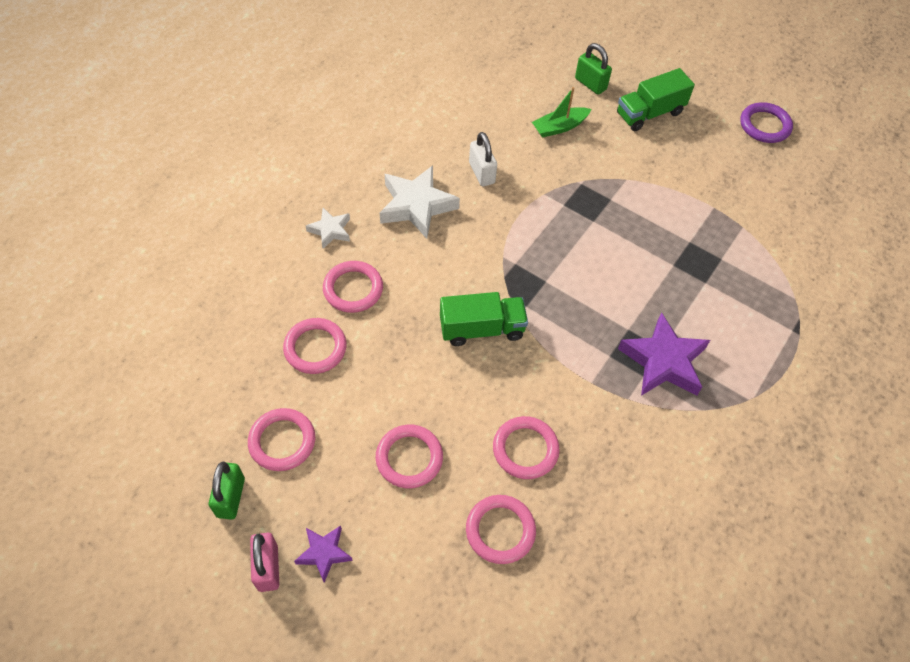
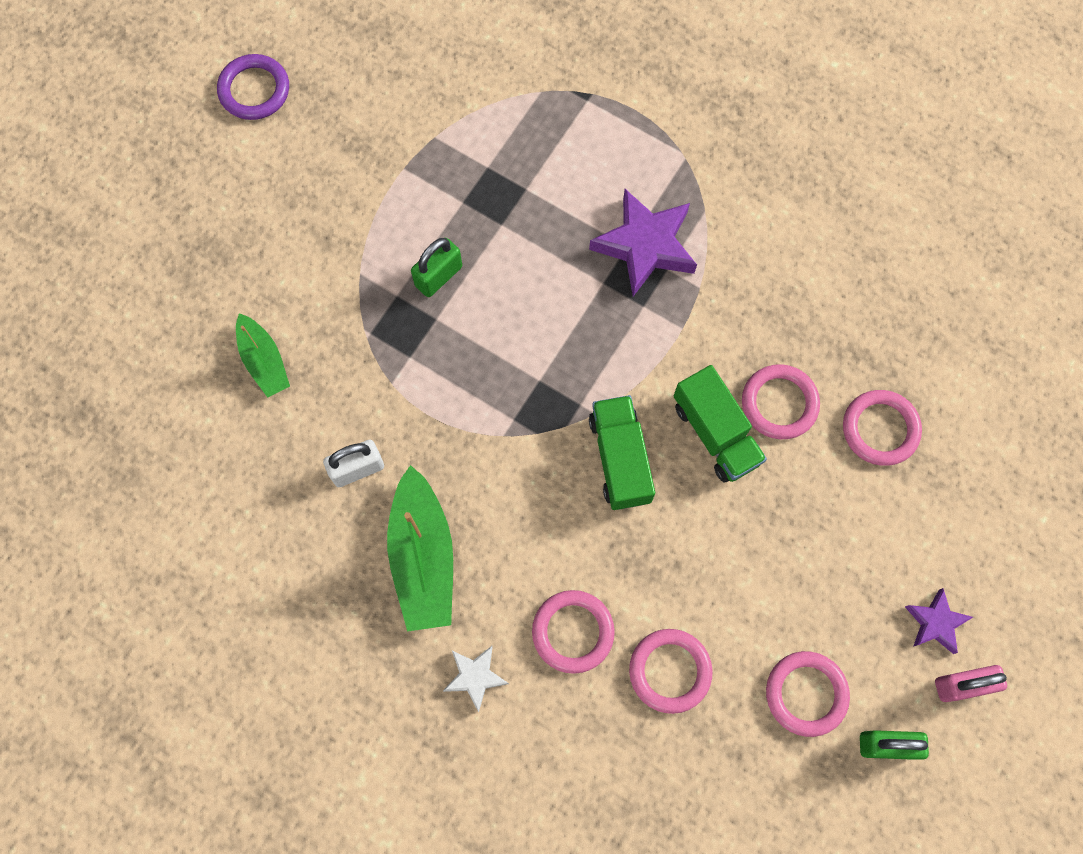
camera: 90 degrees left, 15 degrees up
(409, 458) = (807, 536): pink ring -> none
(416, 206) = (423, 557): white star -> green boat
(590, 84) = (174, 316): green padlock -> green padlock (438, 276)
(649, 113) = (234, 237): green truck -> green truck (715, 433)

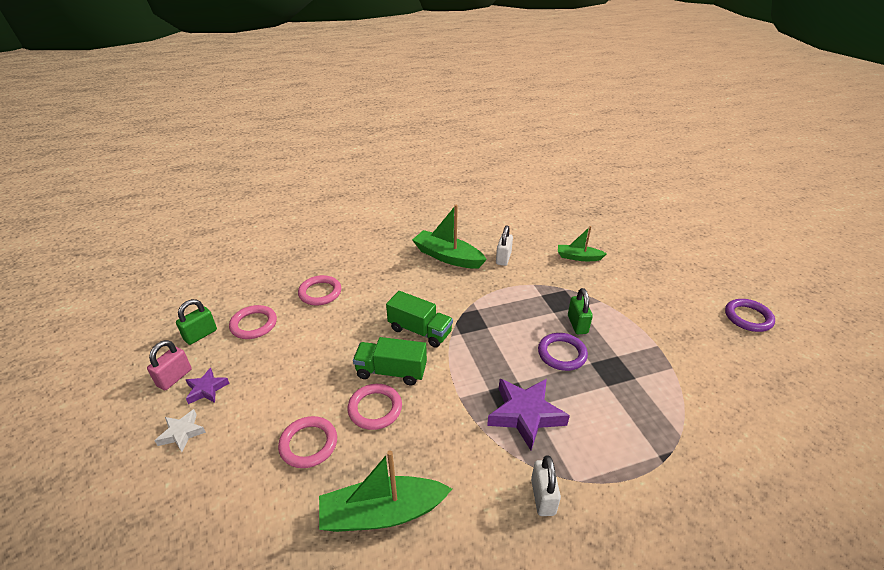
camera: 130 degrees right, 35 degrees down
(475, 676) = (388, 247): white star -> white star (182, 433)
(513, 263) = (562, 354): none -> purple ring
(573, 632) = (370, 277): pink ring -> none
(728, 173) = (543, 497): none -> white padlock
(873, 294) = (382, 513): none -> green boat

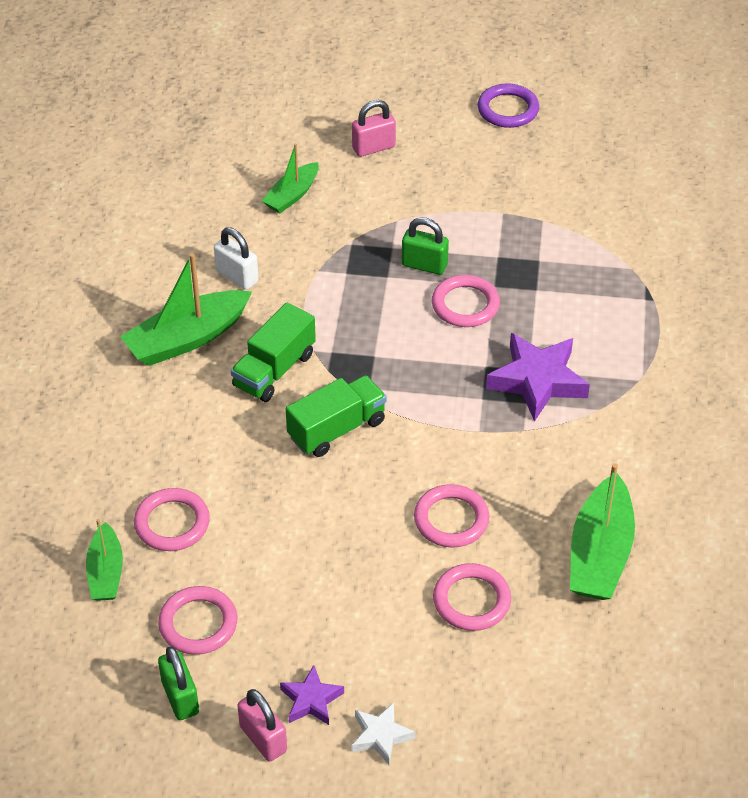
camera: 65 degrees left, 10 degrees up
(279, 282) = (106, 572): none -> green boat
(391, 372) = (397, 484): green truck -> green truck (274, 370)
(543, 497) = (645, 413): white padlock -> none
(562, 354) = (465, 305): purple ring -> pink ring
(647, 273) = (373, 147): none -> pink padlock

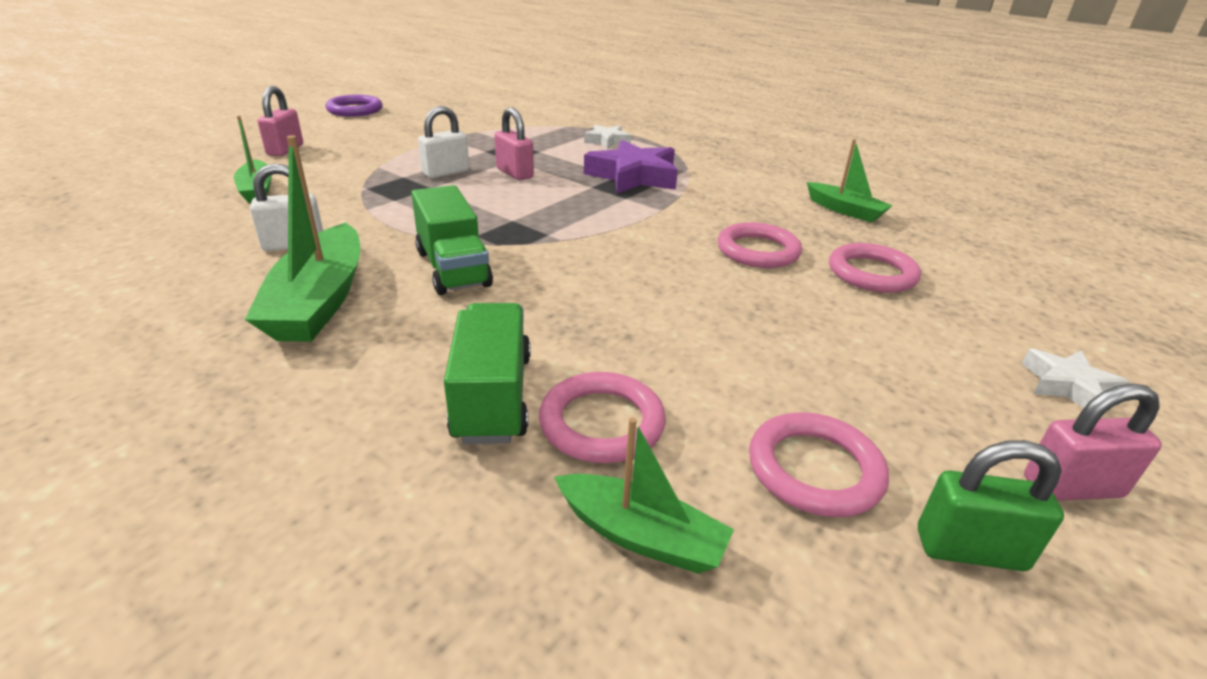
camera: 60 degrees left, 15 degrees down
(311, 700) = (998, 417): purple star -> none
(337, 429) = (580, 264): green truck -> green truck (493, 397)
(424, 265) = (446, 172): green padlock -> white padlock
(465, 305) = (514, 173): pink ring -> pink padlock
(600, 553) = (845, 210): green boat -> green boat, size x0.60
(615, 319) = (607, 141): none -> white star

